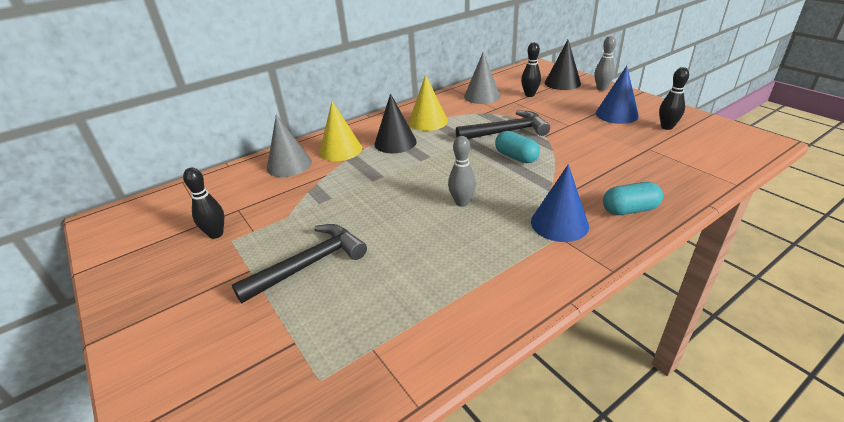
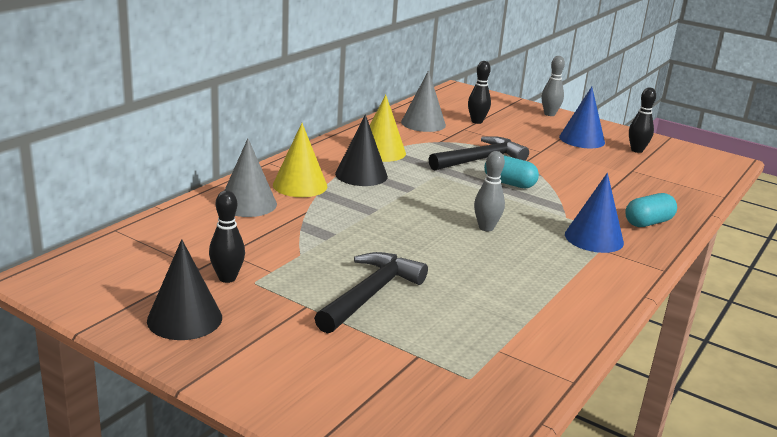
camera: 25 degrees left, 10 degrees down
(562, 83) = (504, 108): black cone -> black cone (184, 319)

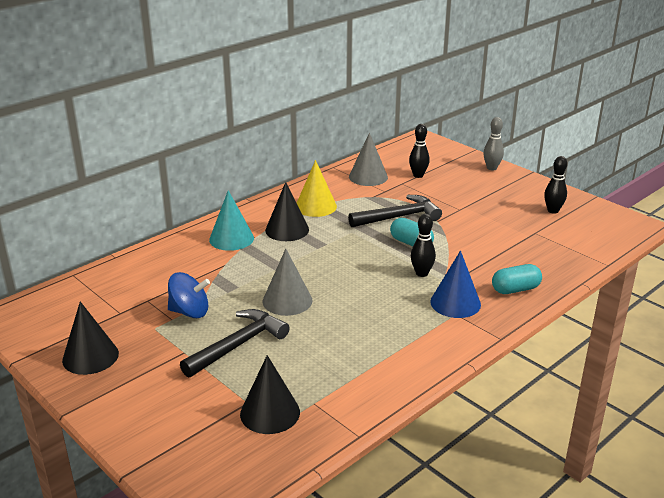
camera: 15 degrees right, 5 degrees up
(227, 278) = (136, 323): black bowling pin -> black bowling pin (421, 273)
(248, 204) = (182, 255): grey cone -> grey cone (287, 300)
(290, 262) = (190, 312): none -> blue spinning top
(300, 185) = (231, 238): yellow cone -> turquoise cone
(452, 365) = (270, 413): none -> black cone
(486, 228) = (366, 287): grey bowling pin -> none
(582, 139) = (506, 197): blue cone -> none

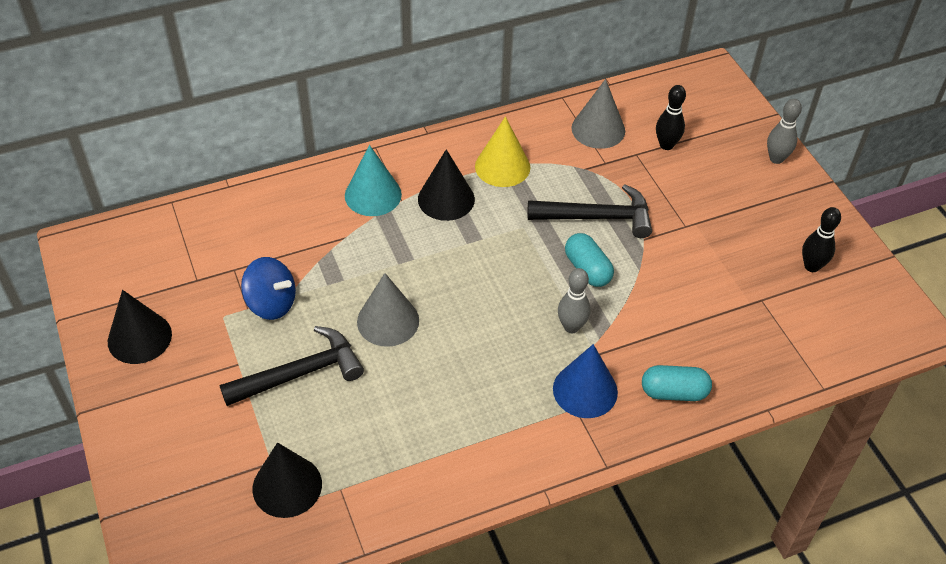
camera: 20 degrees right, 20 degrees up
(421, 273) = (571, 327): black bowling pin -> grey bowling pin

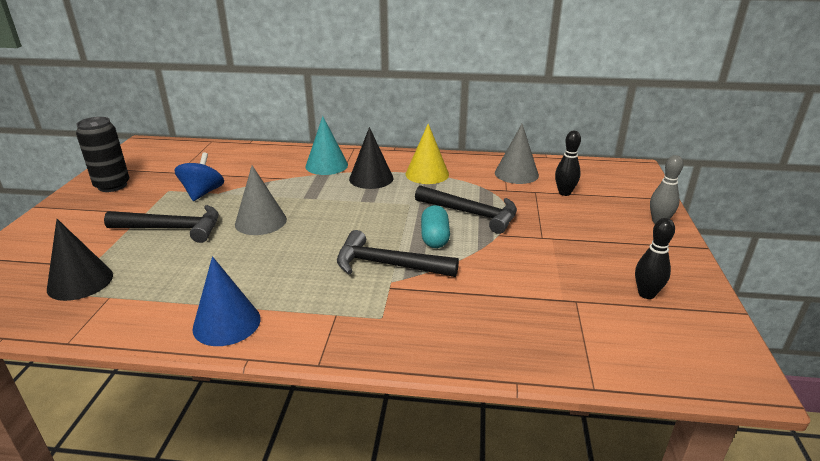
camera: 30 degrees right, 20 degrees down
(139, 337) = (112, 186): black cone -> black can
(271, 303) = (203, 193): blue spinning top -> blue spinning top turned 135 degrees counterclockwise
(571, 327) = (387, 265): grey bowling pin -> black hammer
(585, 390) = (356, 306): blue cone -> blue cone (227, 323)
(674, 392) = (433, 335): turquoise capsule -> none

